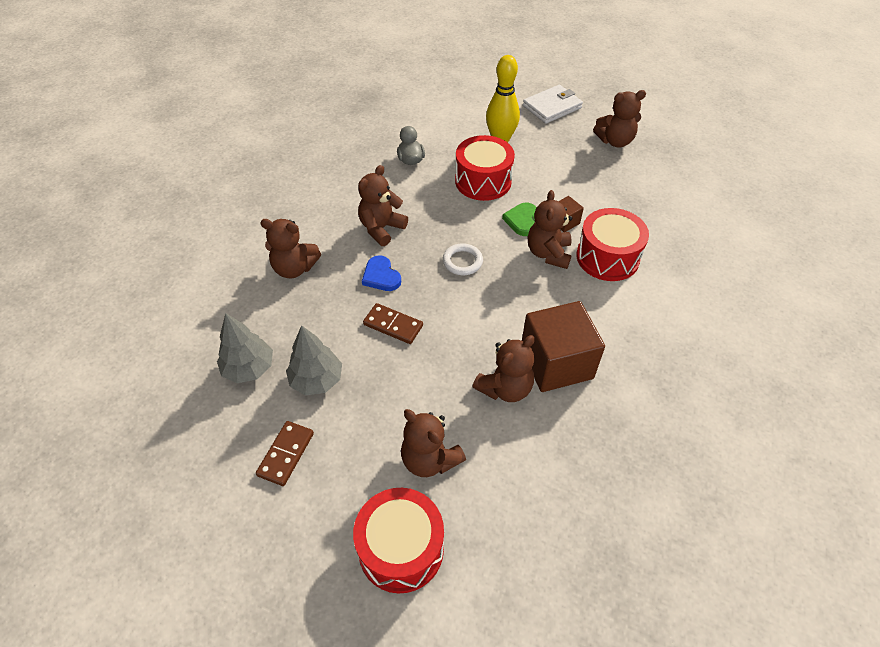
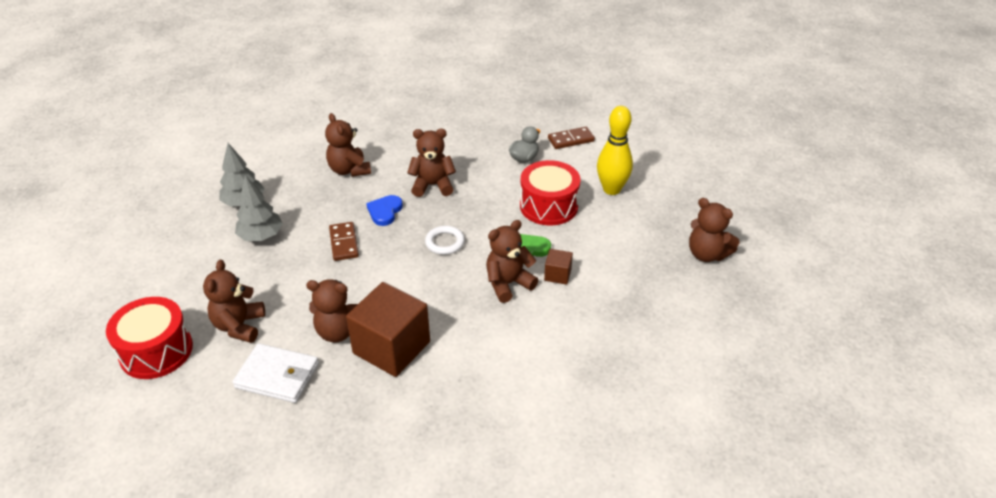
camera: 50 degrees right, 10 degrees down
(286, 454) = (190, 257): brown domino -> brown domino (571, 140)
(552, 107) = (698, 195): white wallet -> white wallet (277, 376)
(607, 257) = (545, 321): red drum -> none

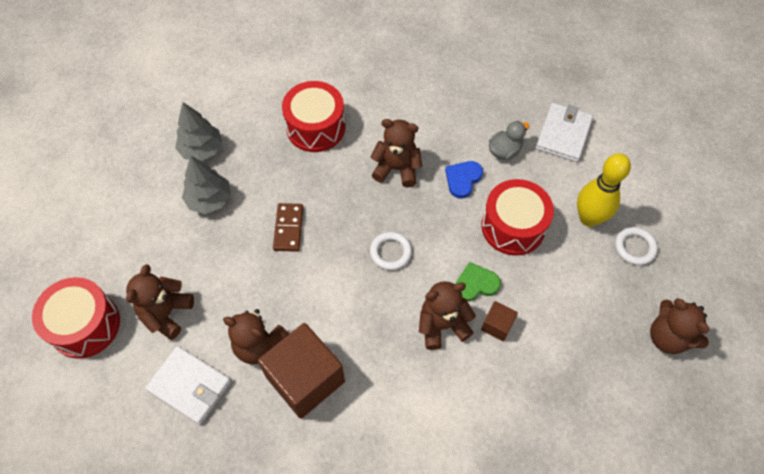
camera: 15 degrees right, 20 degrees up
(349, 170) = (316, 127): brown teddy bear -> red drum
(385, 212) = (339, 194): blue heart -> blue heart (463, 179)
(571, 140) = (563, 134): brown domino -> white wallet
(657, 201) = (634, 247): none -> white ring

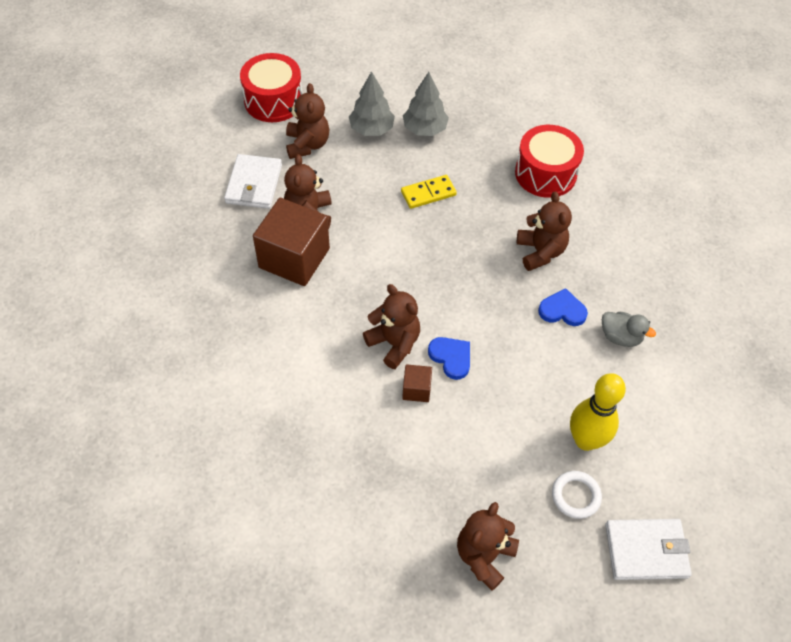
camera: 65 degrees right, 5 degrees down
(166, 313) = (307, 144): brown teddy bear -> brown teddy bear turned 90 degrees clockwise
(202, 149) = (470, 104): grey tree -> grey tree (371, 129)
(288, 228) = (428, 193): brown domino -> yellow domino
(390, 252) = (447, 277): white ring -> none
(475, 284) = (451, 358): green heart -> blue heart
(513, 226) = (534, 371): red drum -> none
(563, 134) = (679, 386): white wallet -> white wallet (646, 550)

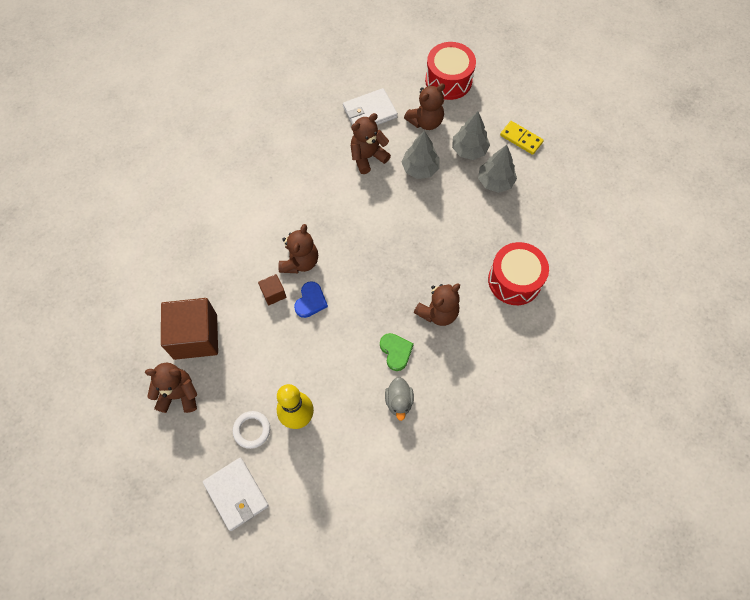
camera: 60 degrees right, 10 degrees up
(294, 258) = (327, 169): brown cube -> brown cube (195, 336)
(361, 179) = (420, 169): none -> grey tree
(428, 193) = (438, 215): yellow domino -> yellow domino (521, 139)
(562, 310) = (396, 351): blue heart -> green heart

